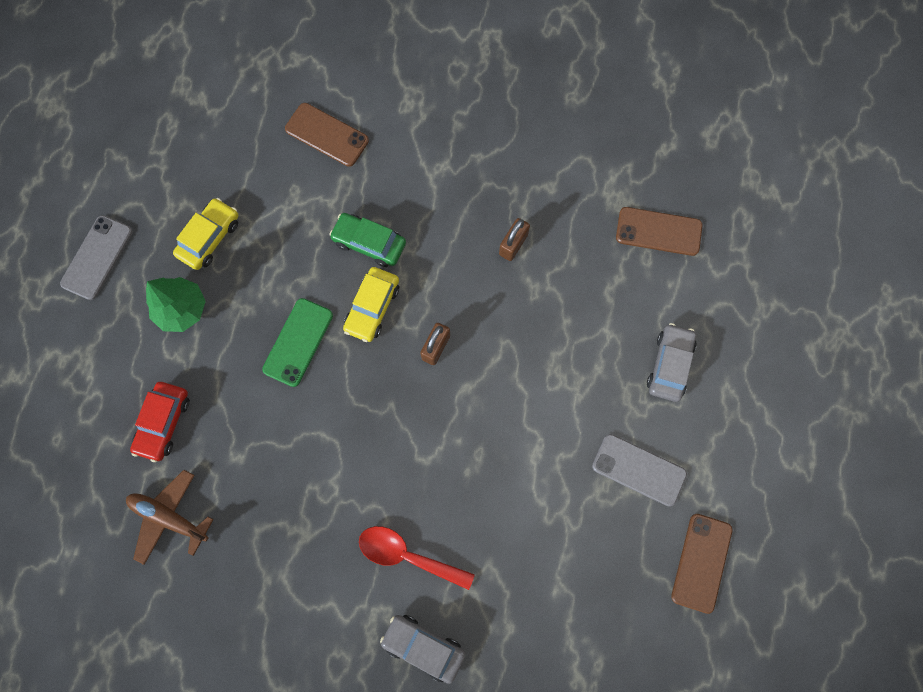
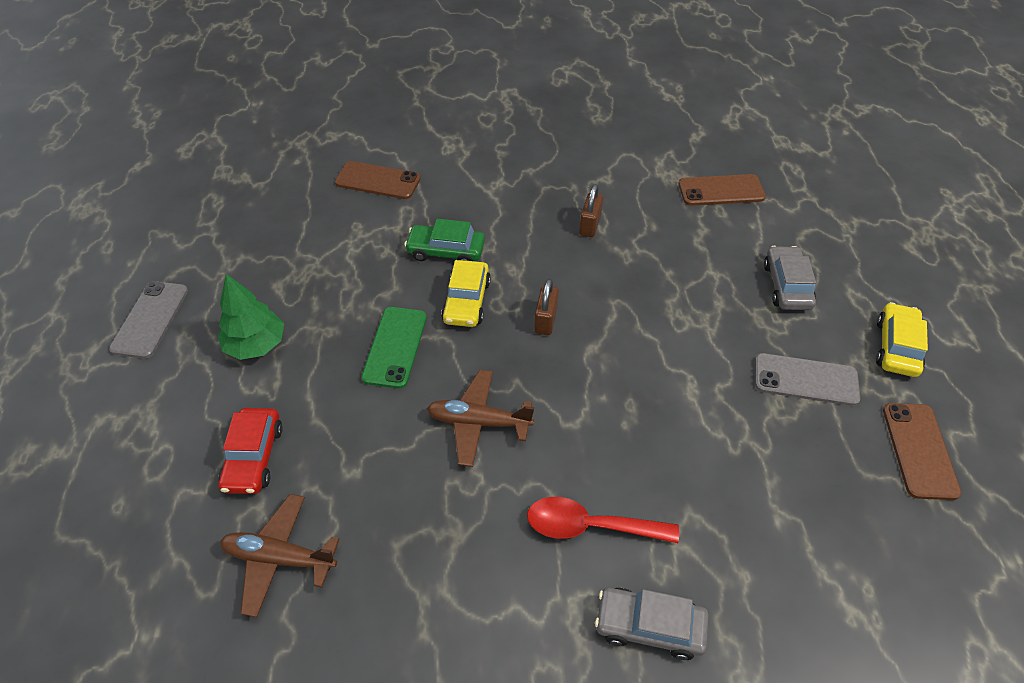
camera: 15 degrees left, 25 degrees down
(209, 238) = (275, 279): yellow car -> yellow car (896, 347)
(348, 438) = (478, 422): none -> brown plane

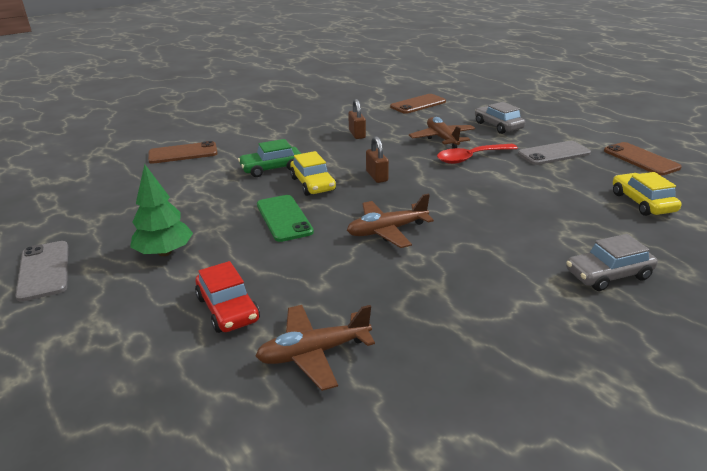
camera: 30 degrees left, 20 degrees down
(590, 526) = (516, 248): red spoon -> red spoon (471, 158)
(686, 281) = (442, 139): none -> brown plane
(896, 347) = (580, 130): yellow car -> yellow car (642, 202)

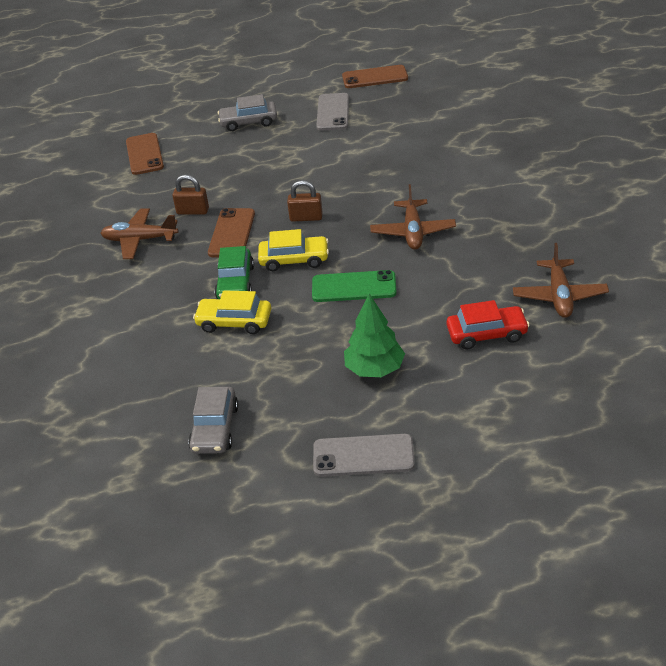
camera: 65 degrees left, 10 degrees up
(183, 153) = (136, 349): brown phone -> brown phone (232, 233)
(442, 139) = (251, 161): brown plane -> brown plane (140, 240)
(471, 158) = (308, 156): red spoon -> none
(608, 275) = (527, 150): grey car -> grey car (215, 428)
(642, 202) = (443, 103): yellow car -> yellow car (234, 322)

